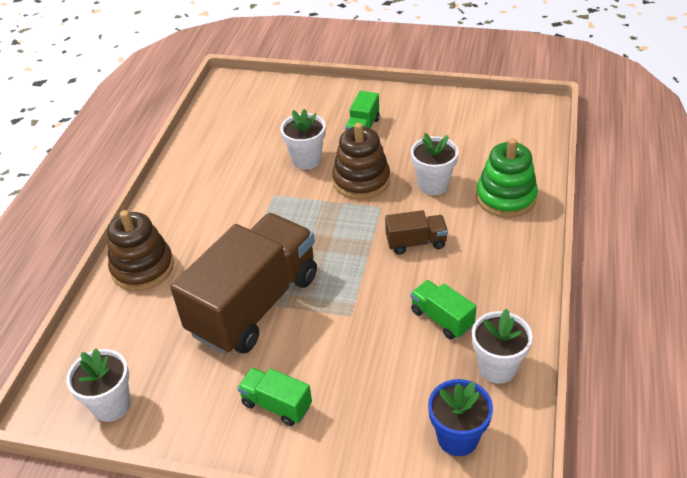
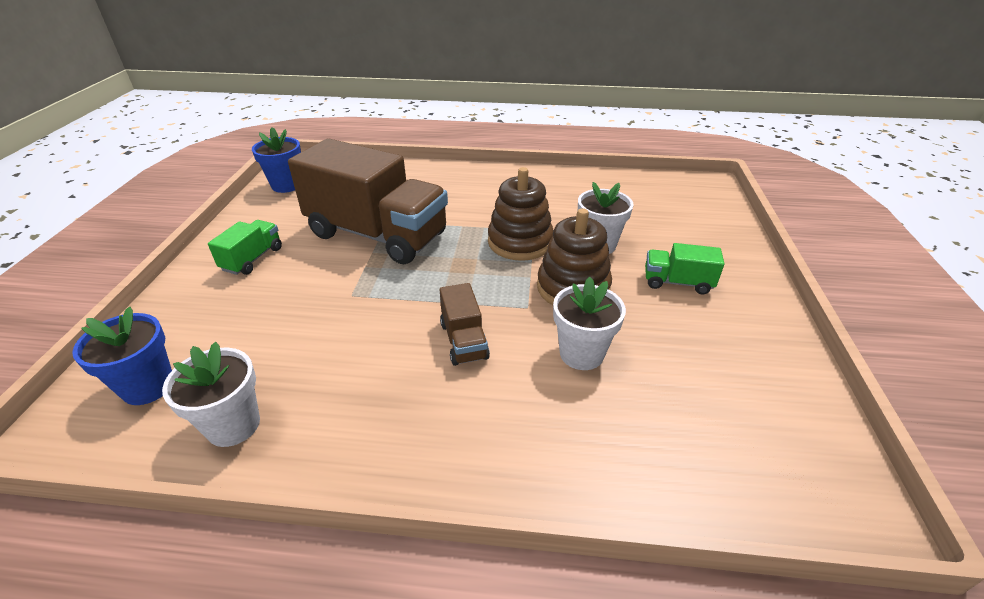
camera: 80 degrees right, 5 degrees down
(111, 405) = (286, 185): white flower pot -> blue flower pot
(143, 268) = (429, 177): brown stacking toy -> brown stacking toy (520, 242)
(441, 319) = (329, 368): green truck -> none
(506, 197) = (572, 441): green stacking toy -> none

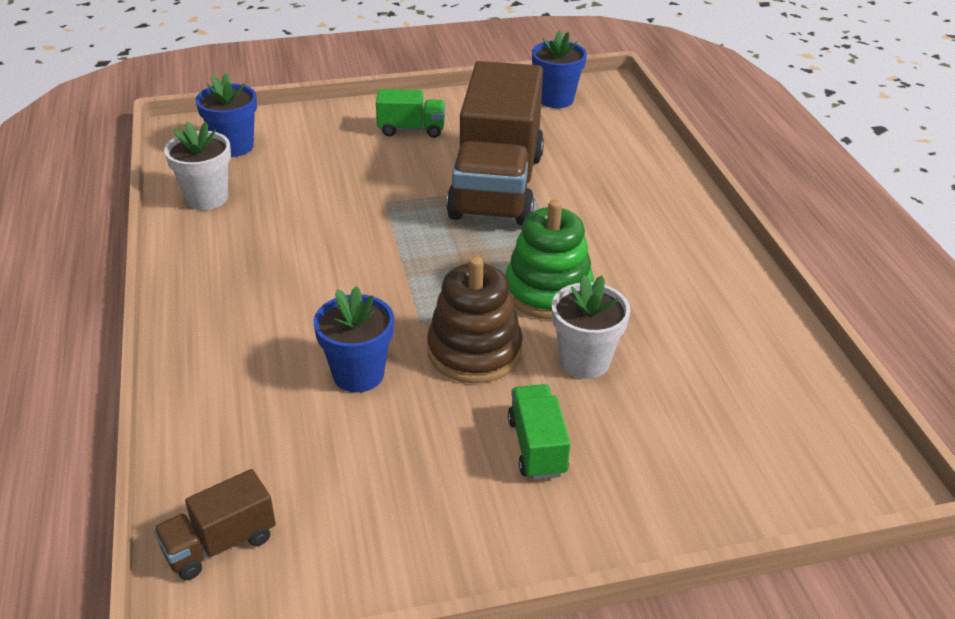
camera: 70 degrees right, 0 degrees up
(464, 341) = (346, 288): brown truck -> brown truck (220, 544)
(520, 242) = (548, 292): brown stacking toy -> green stacking toy
(581, 354) = (358, 374): white flower pot -> blue flower pot

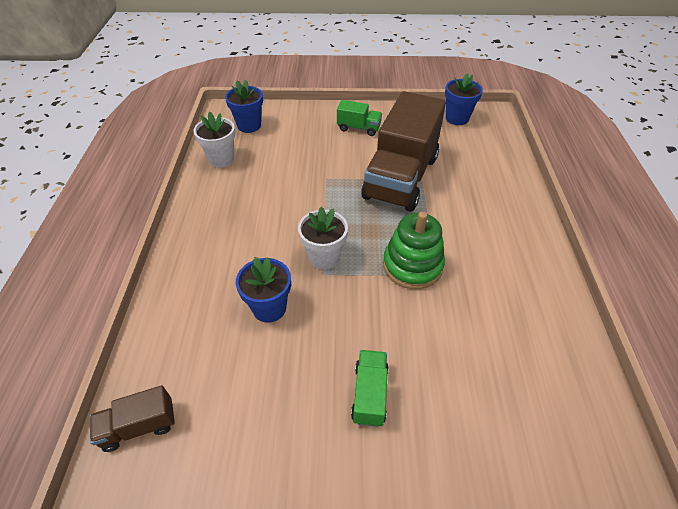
camera: 15 degrees right, 10 degrees up
(474, 351) = (349, 304): brown stacking toy -> none
(584, 361) = (422, 328): white flower pot -> white flower pot (324, 257)

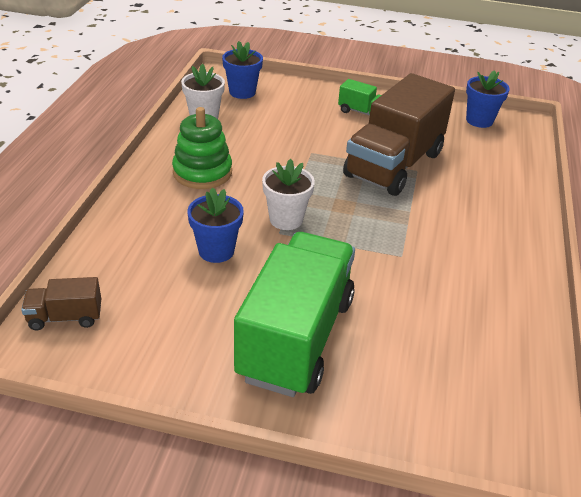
camera: 10 degrees right, 10 degrees down
(369, 394) = (296, 338): green truck -> green truck, size x2.32
(412, 265) = (378, 243): green stacking toy -> green stacking toy (202, 172)

